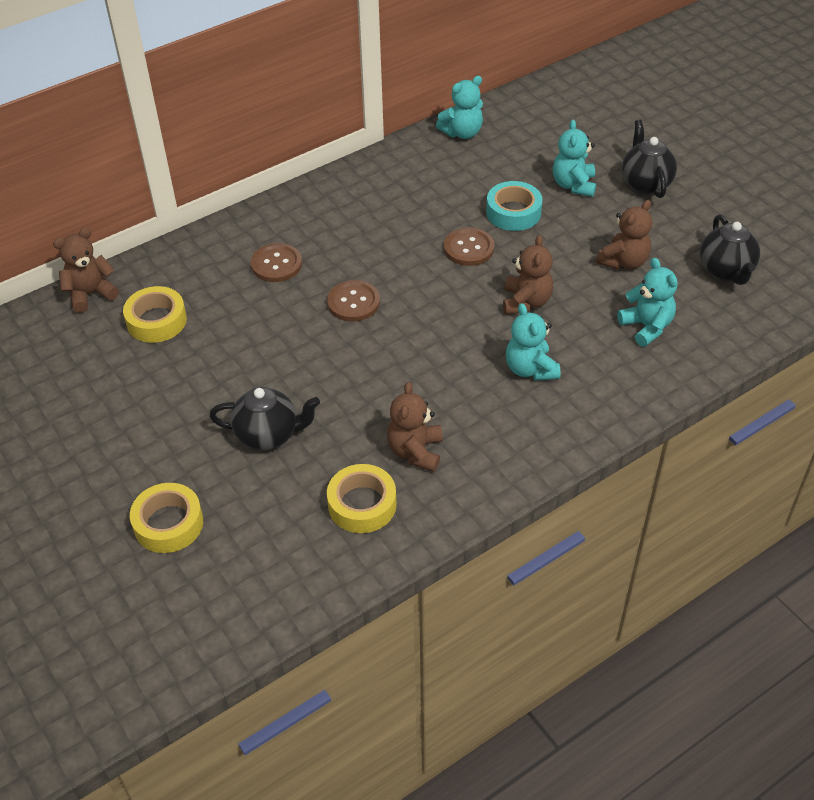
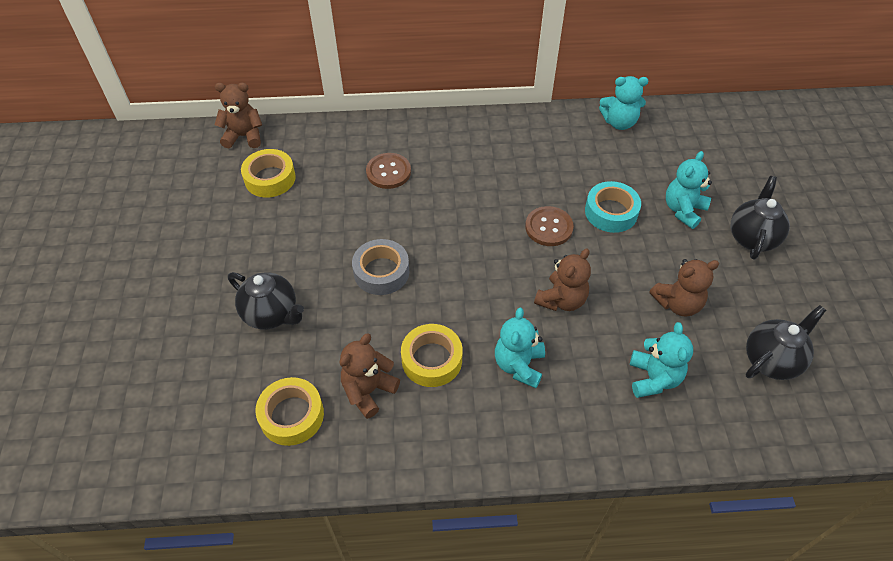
camera: 30 degrees right, 5 degrees up
(168, 524) = (147, 350): yellow tape -> yellow tape (432, 360)
(344, 352) = (381, 272): none -> grey tape
(353, 302) = (421, 232): brown button -> none
(726, 271) = (771, 360): black teapot -> black teapot turned 150 degrees counterclockwise

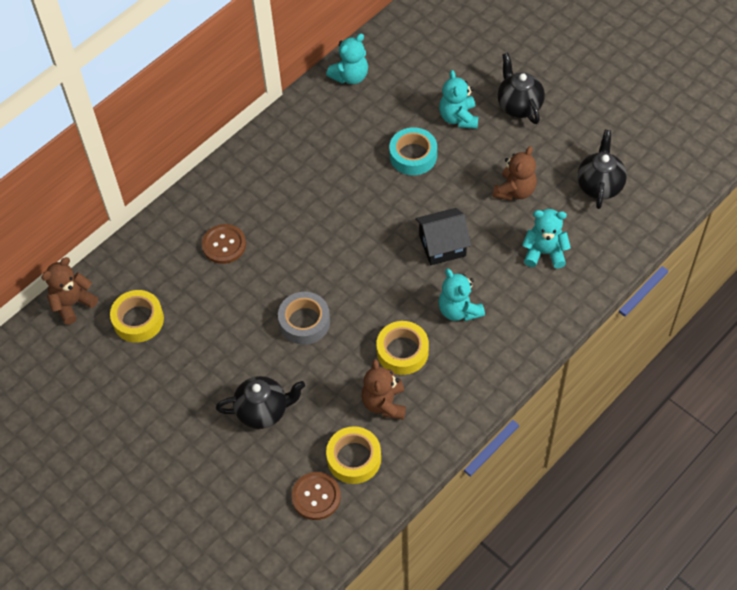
camera: 40 degrees left, 5 degrees up
(549, 227) = (383, 199): brown button -> brown button (316, 496)
(561, 300) = (442, 245): brown teddy bear -> black house
(653, 378) = (544, 252): turquoise teddy bear -> turquoise teddy bear turned 45 degrees counterclockwise

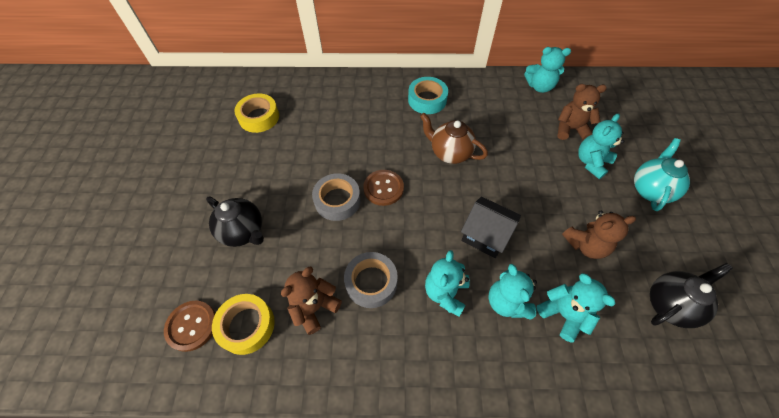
camera: 45 degrees right, 0 degrees up
(73, 303) = (244, 83): brown teddy bear -> brown teddy bear (570, 129)
(224, 245) = (352, 117): brown button -> brown button (383, 188)
(345, 204) = (450, 153): none -> brown teapot
(402, 351) = (371, 282): yellow tape -> grey tape
(413, 156) = (530, 160): turquoise tape -> turquoise tape (427, 100)
(503, 278) = (507, 302): none -> turquoise teddy bear
(519, 106) = (650, 190): black teapot -> turquoise teapot

